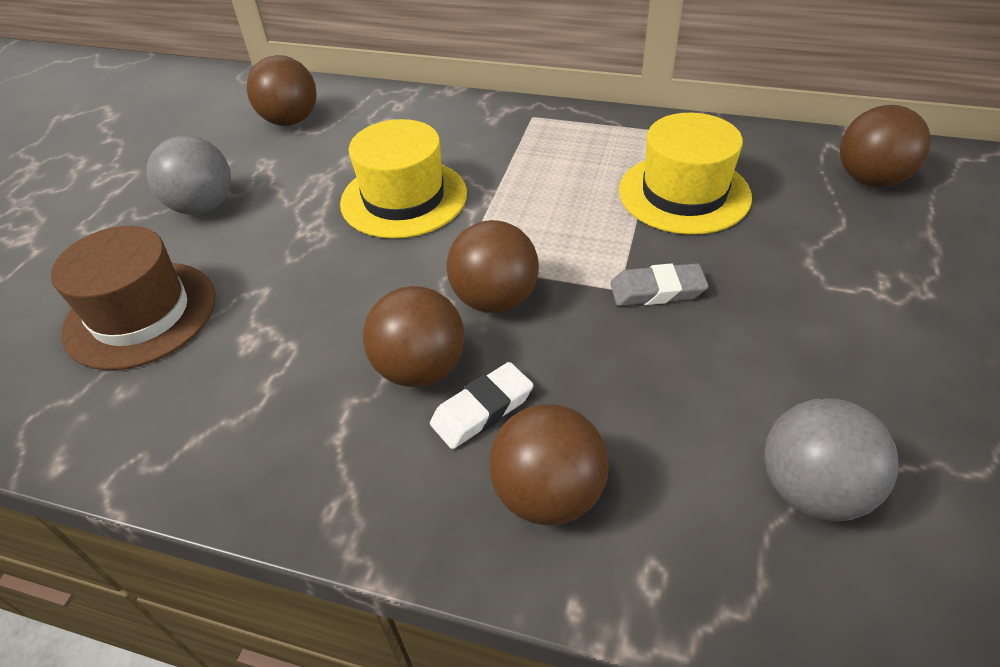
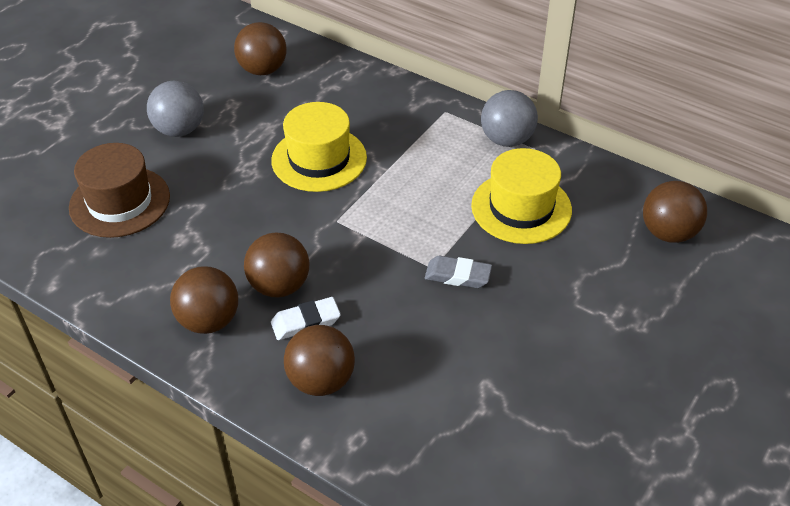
camera: 15 degrees right, 0 degrees up
(494, 299) = (347, 252): brown ball -> brown ball (209, 321)
(811, 489) = (476, 422): grey ball -> grey ball (507, 140)

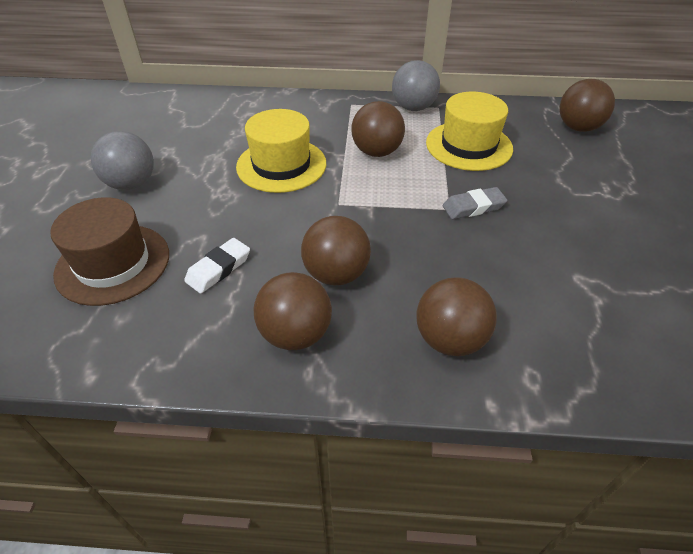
camera: 30 degrees left, 0 degrees up
(263, 70) = (176, 119): brown ball -> brown ball (376, 152)
(305, 322) = (388, 294): white eraser -> white eraser (218, 269)

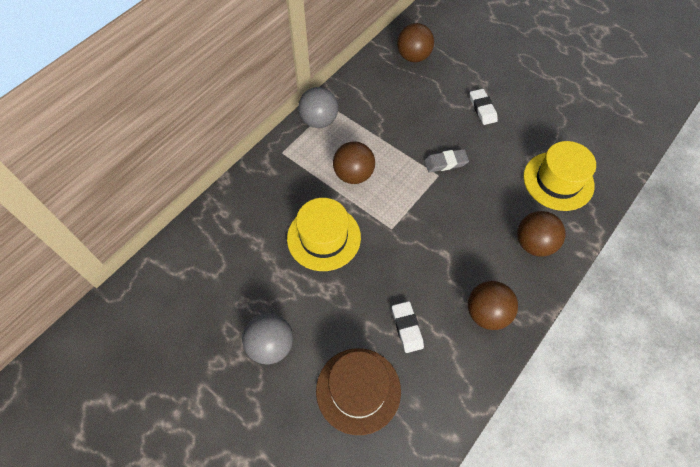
camera: 55 degrees left, 15 degrees up
(336, 274) = (454, 267): brown ball -> none
(469, 145) = (387, 122): yellow hat -> yellow hat (558, 181)
(473, 207) = (445, 162): grey eraser -> grey eraser turned 60 degrees clockwise
(590, 204) = (482, 109): none -> white eraser

